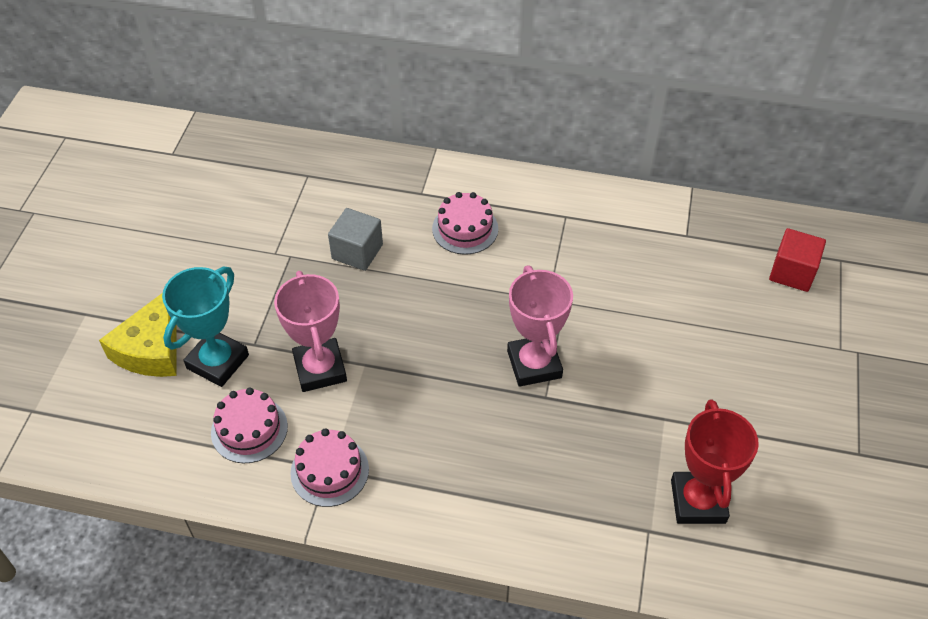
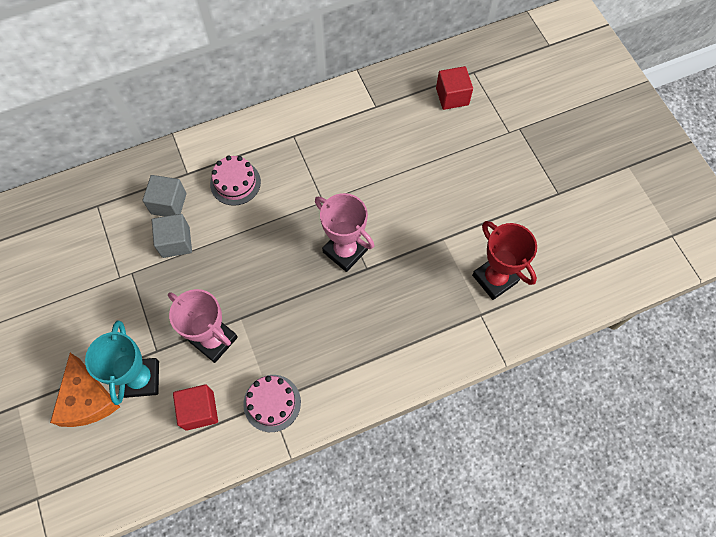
camera: 35 degrees left, 15 degrees up
(152, 348) = (87, 399): yellow cheese -> orange cheese
(249, 429) = (199, 410): pink cake -> red cube
(379, 211) = (169, 203): none -> grey cube

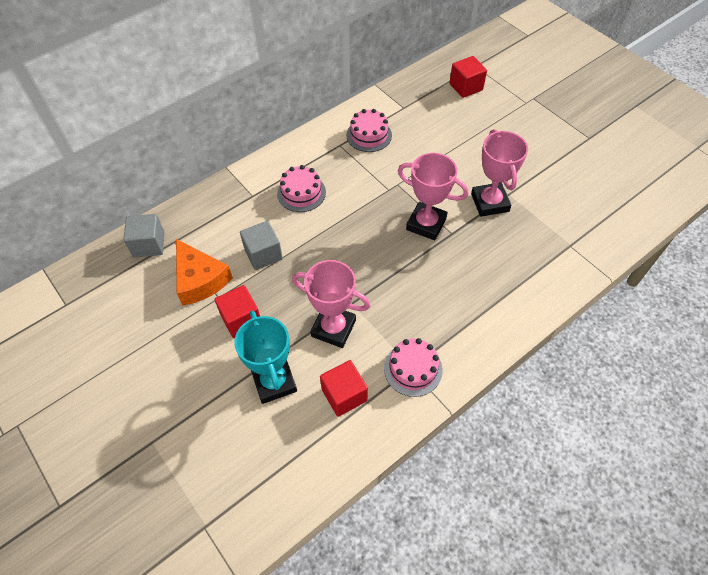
camera: 15 degrees left, 10 degrees down
(87, 399) = (225, 415): orange cheese -> orange cheese (200, 279)
(132, 306) = (241, 319): none -> red cube
(169, 203) = (244, 224): grey cube -> grey cube (149, 244)
(327, 131) = (369, 135): none -> pink cake
(419, 243) = (489, 202): none -> pink trophy
(494, 278) = (568, 214): red trophy -> none

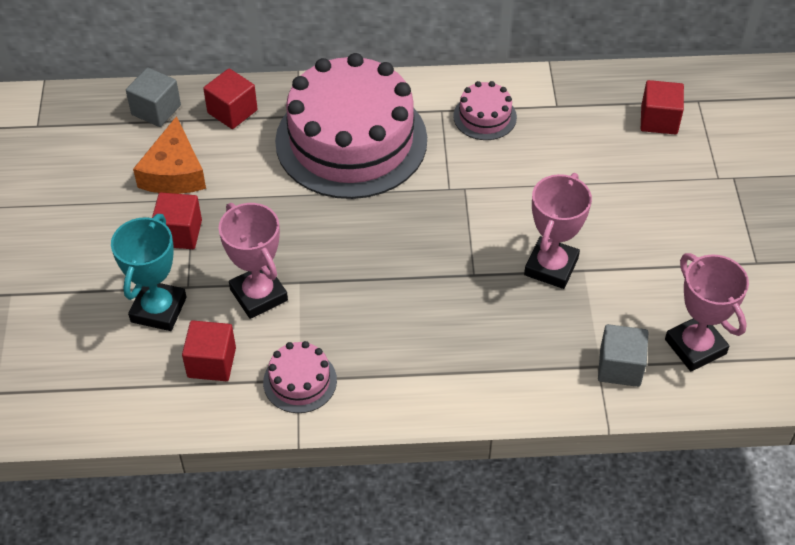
camera: 35 degrees right, 5 degrees down
(205, 216) = (232, 111): none -> red cube
(263, 254) = (256, 182): grey cube -> grey cube (620, 367)
(301, 193) = (351, 140): pink cake -> pink cake, size x2.36
(426, 224) = (454, 248): pink trophy -> pink trophy (695, 346)

